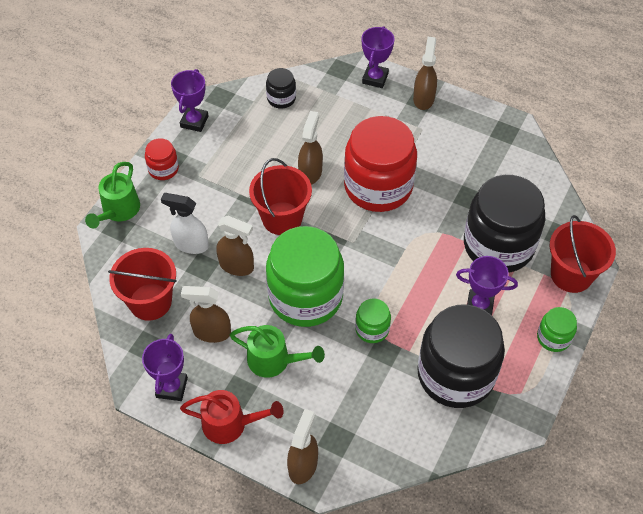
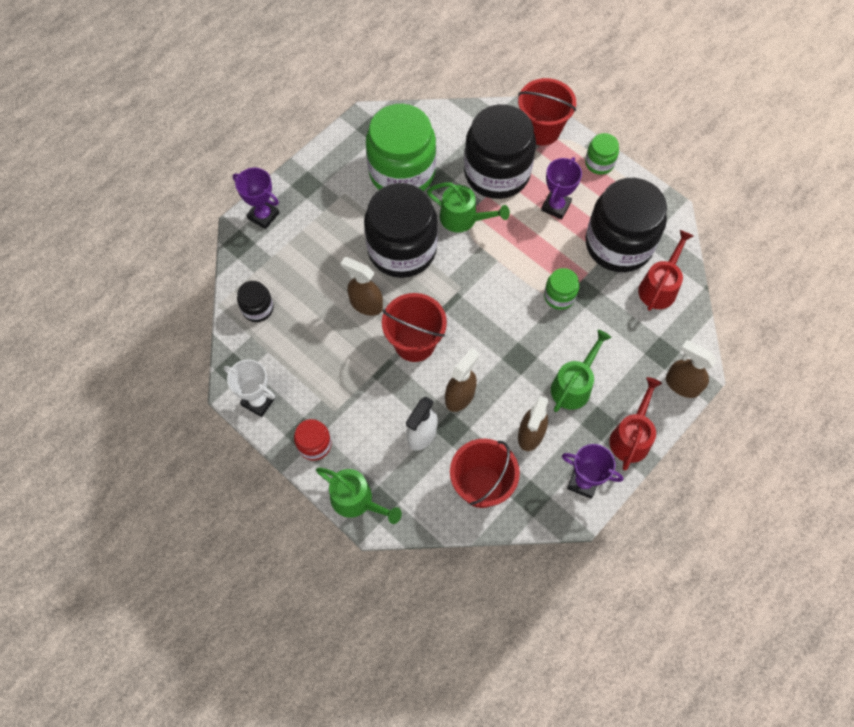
camera: 75 degrees left, 10 degrees up
(194, 121) = (258, 401): purple trophy -> white trophy
(305, 296) = (511, 343): green jar -> green jar (402, 172)
(378, 186) = (402, 249): red jar -> black jar
(417, 424) = (659, 286): none -> red watering can
(423, 98) = (306, 181): brown spray bottle -> none
(432, 228) = (463, 219): none -> green watering can

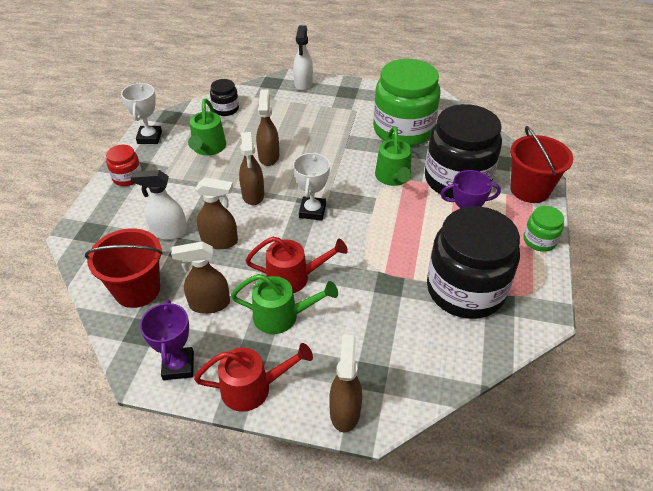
camera: 60 degrees right, 20 degrees down
(263, 216) = (303, 84): purple trophy -> white spray bottle
(357, 500) = (88, 218): green watering can -> green watering can (208, 148)
(402, 249) = (333, 156): black jar -> none
(414, 343) = (253, 195): red bucket -> brown spray bottle
(466, 305) = (312, 211): none -> white trophy
(559, 296) = (370, 268): green jar -> none
(659, 286) = (447, 343): red watering can -> red watering can (294, 277)

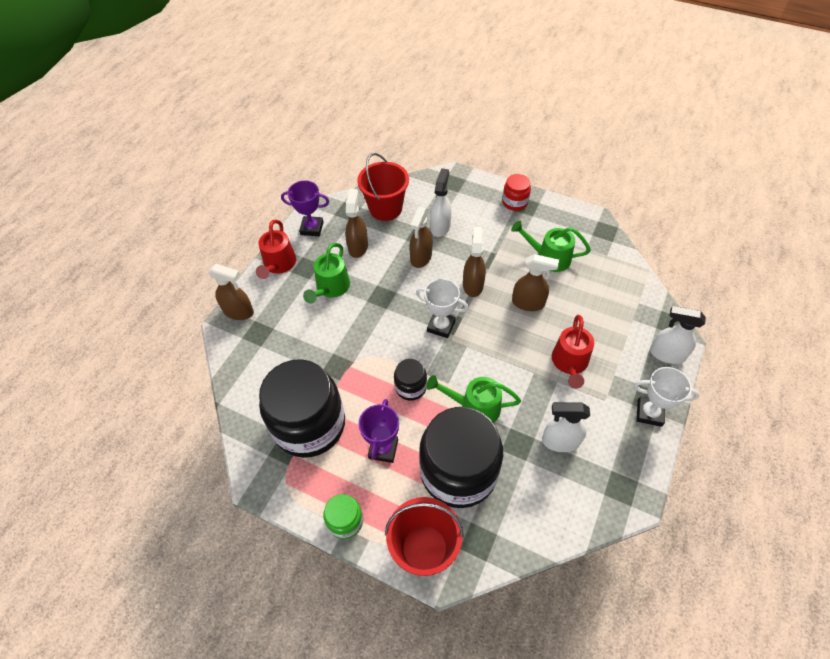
camera: 105 degrees right, 10 degrees up
(149, 137) = (571, 216): white trophy -> white trophy (649, 413)
(226, 109) = (615, 276): black jar -> black jar (410, 387)
(253, 195) = (473, 285): brown spray bottle -> brown spray bottle turned 90 degrees clockwise
(294, 277) = (366, 301): red watering can -> red watering can (569, 363)
(403, 130) = (560, 441): green jar -> white spray bottle

